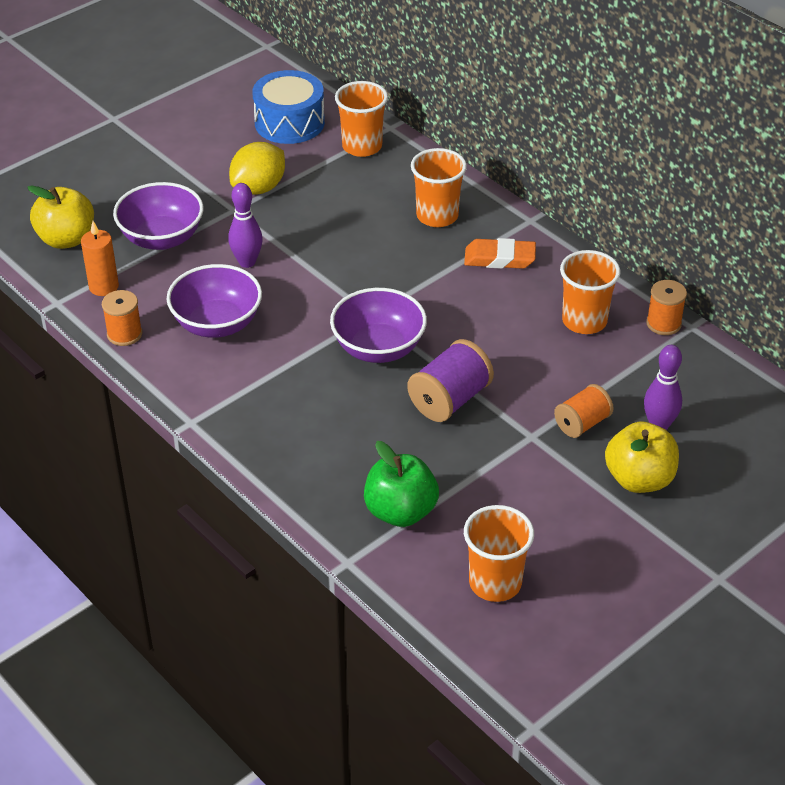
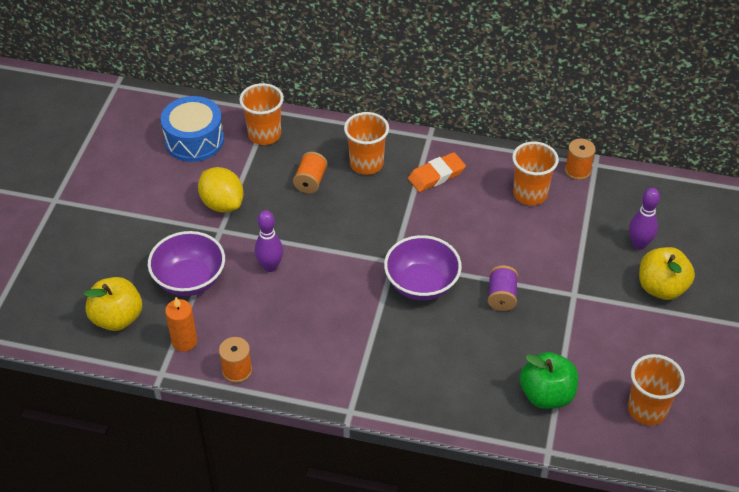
camera: 35 degrees left, 5 degrees up
(217, 324) = (295, 326): purple bowl -> none
(259, 188) = (222, 204): yellow lemon -> yellow lemon turned 45 degrees counterclockwise
(450, 400) = (501, 296): purple spool -> purple spool, size x0.66
(582, 423) = (595, 268): orange spool -> orange spool (310, 181)

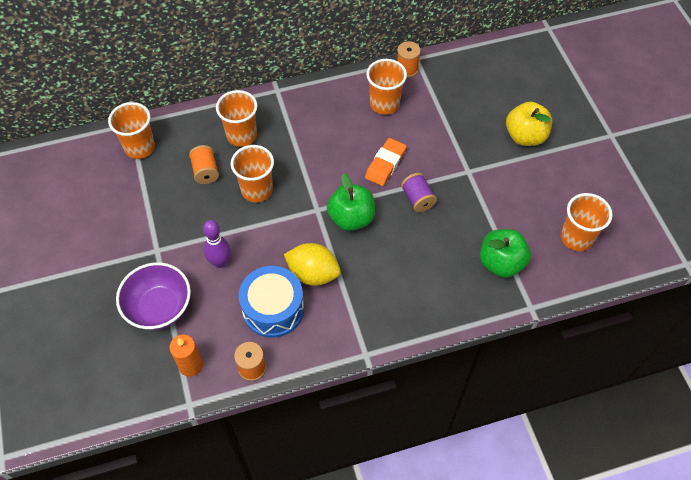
camera: 30 degrees left, 10 degrees up
(117, 318) = (117, 374): yellow apple -> none
(194, 140) = (81, 179): blue drum -> blue drum (273, 309)
(222, 204) = (143, 226): yellow lemon -> yellow lemon (313, 274)
(347, 218) = (257, 190): none -> orange cup
(421, 284) = (351, 218): purple bowl -> green apple
(436, 175) = (303, 120): orange eraser -> orange eraser (385, 164)
(639, 244) = (488, 109): purple bowling pin -> none

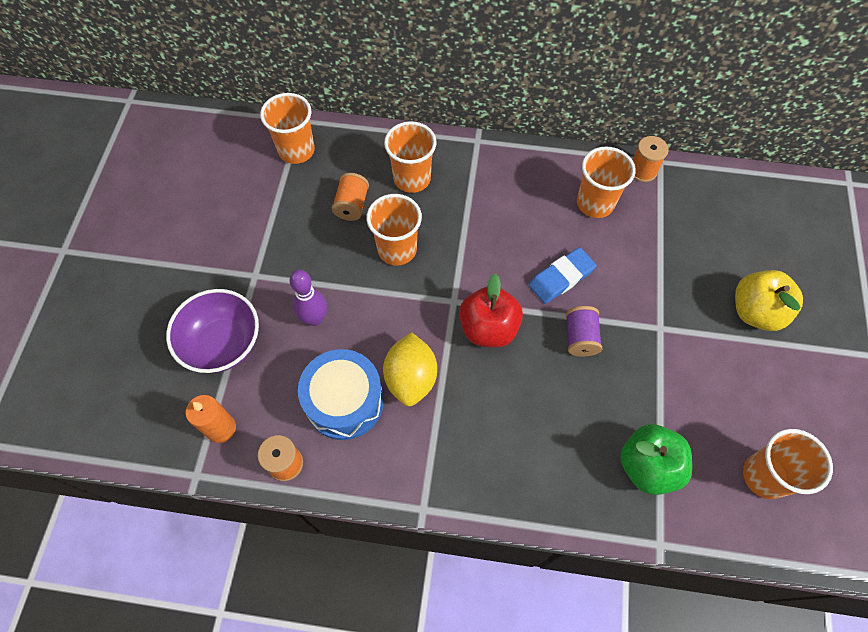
camera: 25 degrees right, 5 degrees up
(313, 274) = (411, 378): yellow lemon -> yellow lemon turned 45 degrees clockwise
(351, 218) = (488, 328): green apple -> red apple
(385, 164) = (561, 278): orange eraser -> blue eraser

